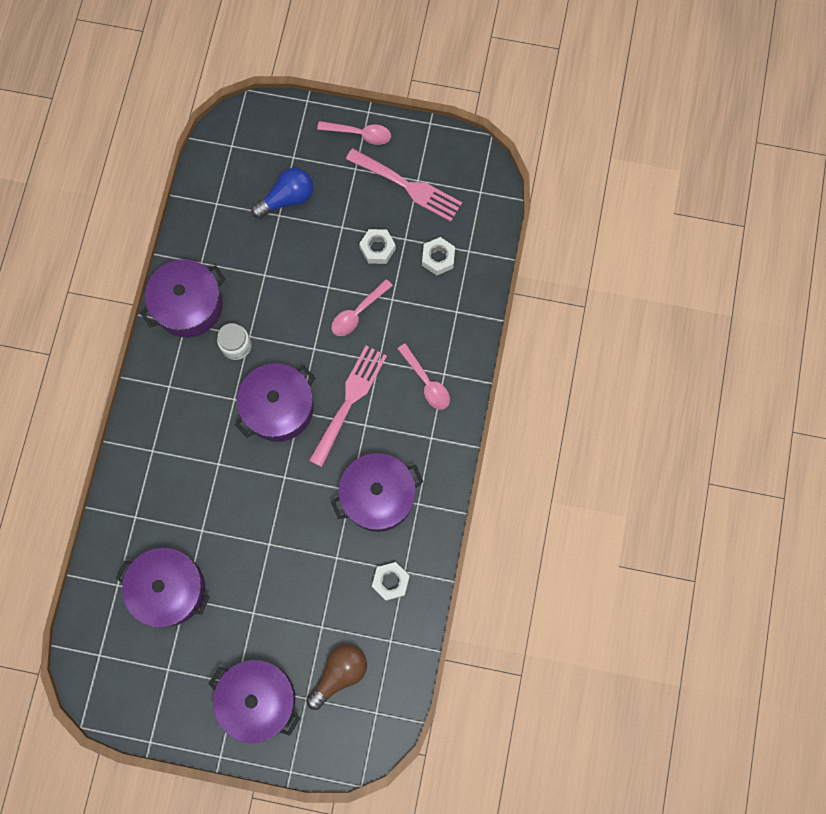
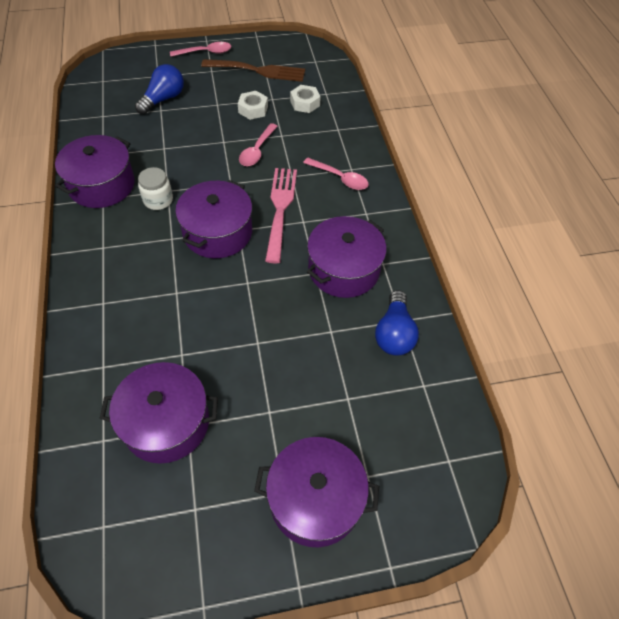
camera: 25 degrees left, 20 degrees down
(339, 674) = (390, 437): brown light bulb -> none
(390, 581) = (394, 333): white nut -> blue light bulb
(408, 186) = (258, 70): pink fork -> brown fork

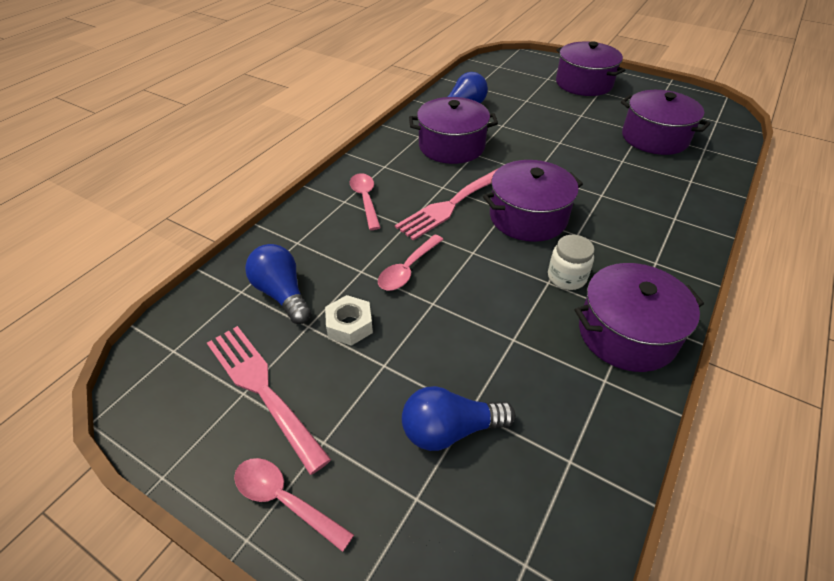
camera: 135 degrees left, 10 degrees down
(257, 151) = (408, 269): pink spoon -> pink spoon turned 150 degrees clockwise
(258, 70) = (262, 389): brown fork -> pink fork
(305, 103) = (282, 294): white nut -> blue light bulb

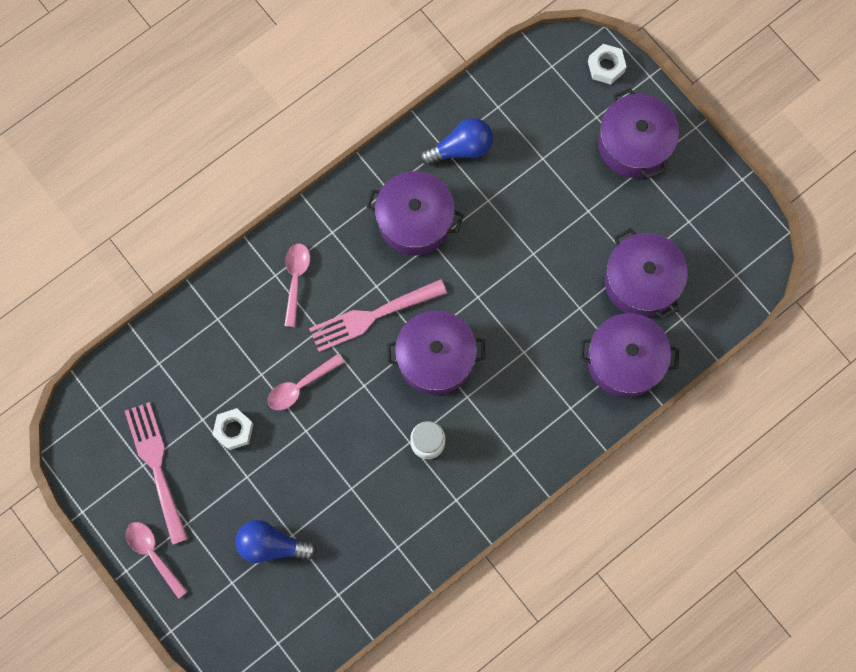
camera: 20 degrees right, 30 degrees up
(282, 294) = (190, 378): blue light bulb -> none
(535, 60) = (606, 67): none -> white nut
(626, 333) = (440, 514): purple pot -> purple pot (625, 361)

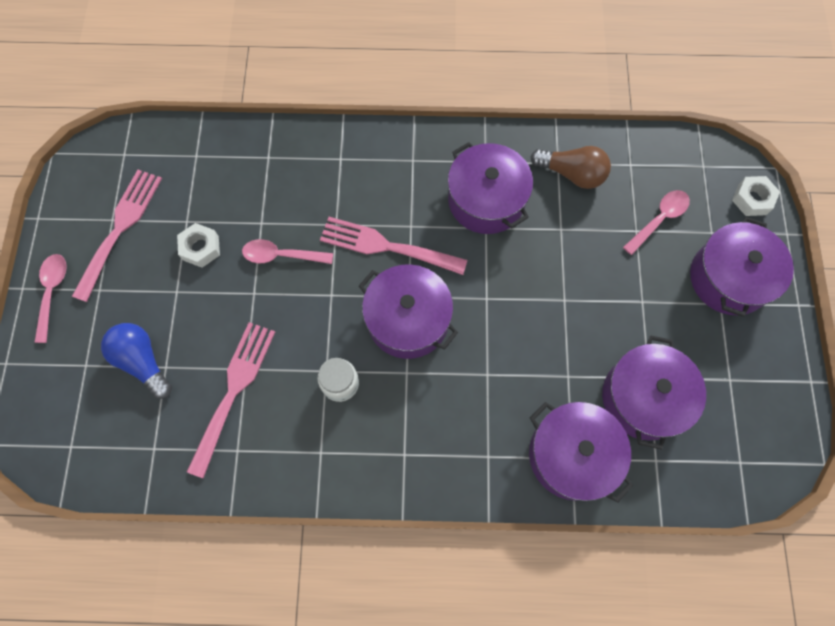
camera: 40 degrees right, 5 degrees down
(295, 280) = (352, 174): pink spoon -> pink spoon (659, 219)
(357, 510) = (233, 390): none -> pink fork
(460, 149) = (571, 174): blue light bulb -> brown light bulb

